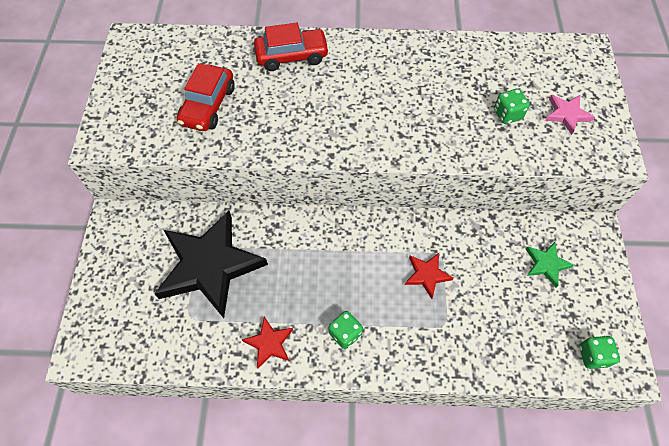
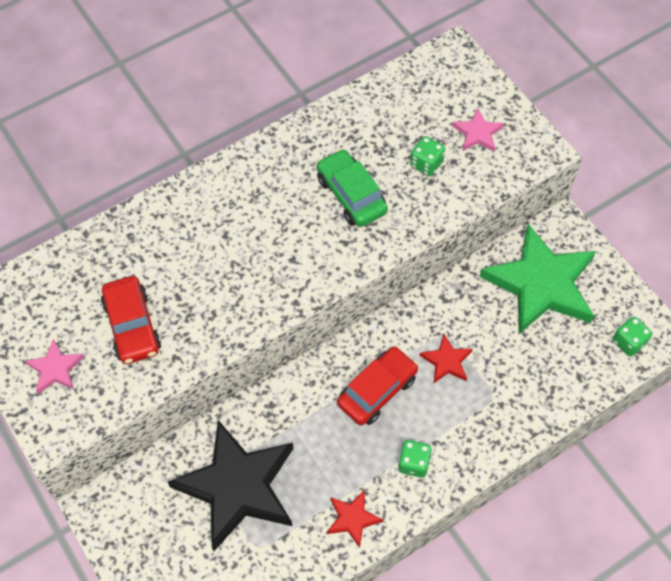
camera: 35 degrees left, 0 degrees up
(138, 104) = (55, 369): none -> pink star
(292, 56) = (175, 221): red car -> red car (377, 390)
(431, 105) = (351, 195): none -> green car
(546, 264) = (541, 284): green star -> green star, size x2.30

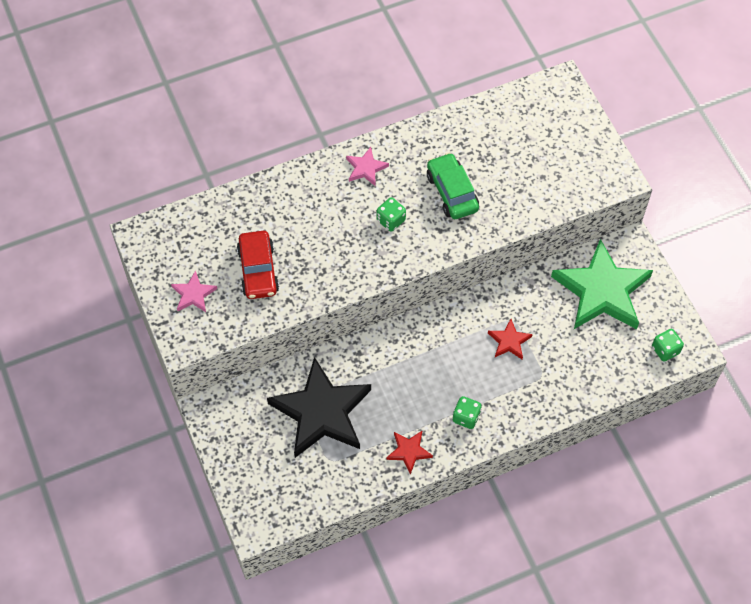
camera: 10 degrees right, 0 degrees up
(377, 390) = (447, 355): red car -> none
(426, 164) = (519, 175): green dice -> green dice (391, 220)
(477, 133) = (567, 156): pink star -> pink star (366, 168)

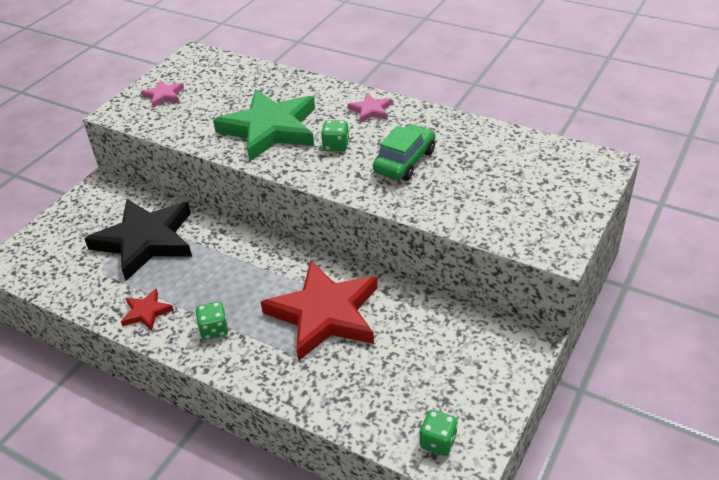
camera: 55 degrees right, 20 degrees down
(258, 270) = (215, 111): red car -> none
(509, 341) = (324, 314): red star -> red star, size x2.30
(602, 291) = (451, 348): green star -> green star (270, 129)

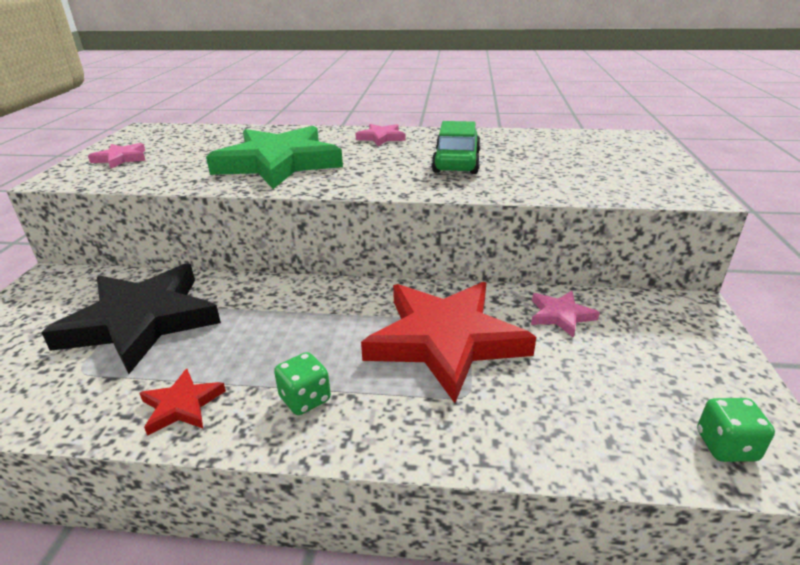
camera: 25 degrees left, 10 degrees down
(336, 146) = (368, 163): green dice -> none
(420, 318) = (560, 315): none -> pink star

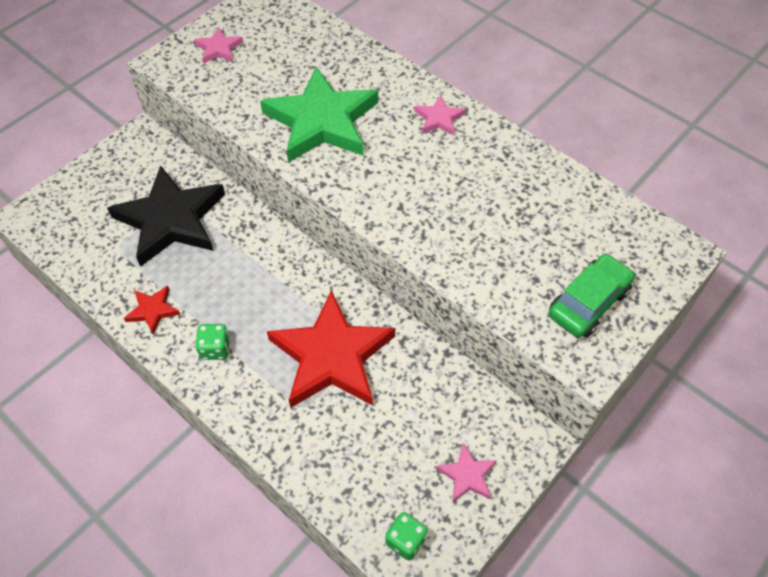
camera: 35 degrees right, 25 degrees up
(456, 162) = (456, 200): green car -> green car (588, 302)
(560, 315) = (430, 385): pink star -> pink star (467, 475)

